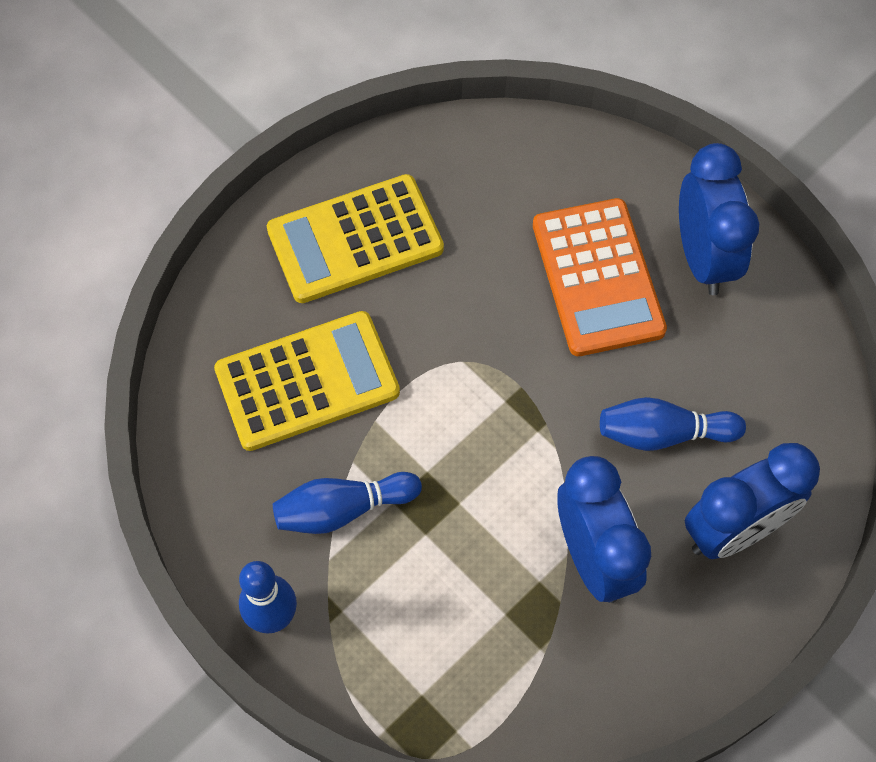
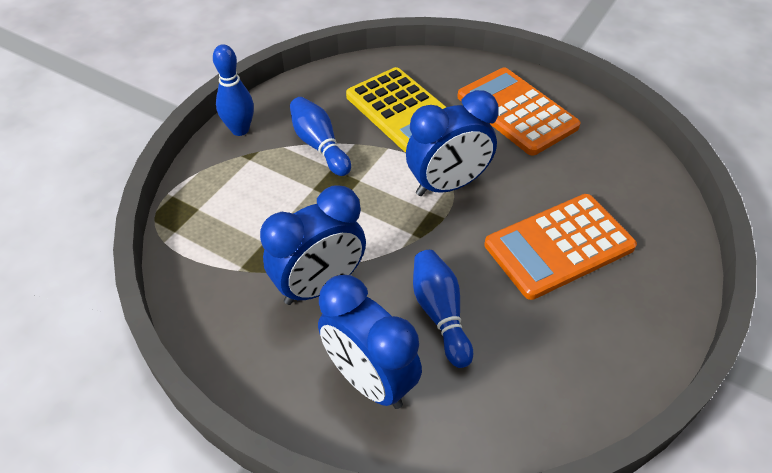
camera: 75 degrees right, 15 degrees down
(355, 240) = (516, 112): yellow calculator -> orange calculator
(703, 257) = (618, 315): blue clock -> blue clock (447, 185)

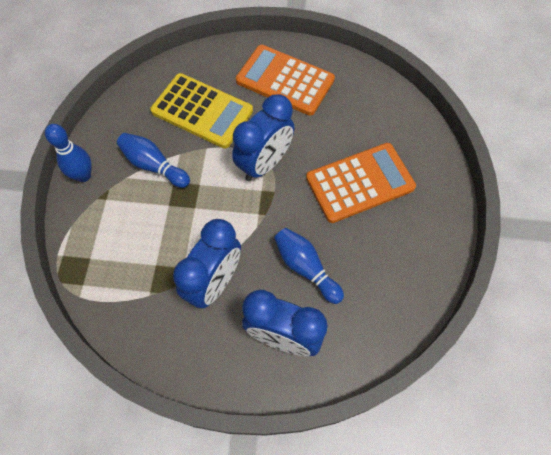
camera: 25 degrees left, 15 degrees up
(559, 246) = (360, 183): orange calculator -> orange calculator turned 150 degrees counterclockwise

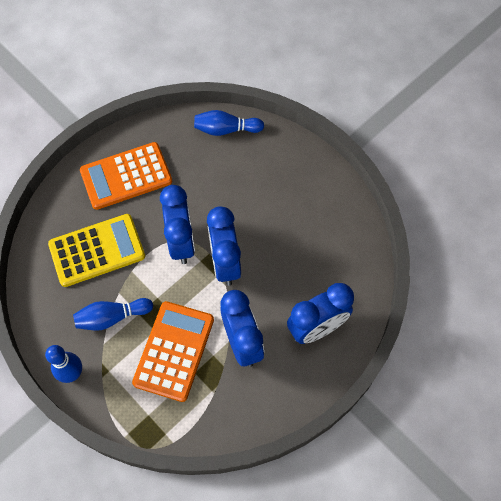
camera: 50 degrees left, 0 degrees up
(276, 211) = (225, 263): none -> blue clock
(305, 268) = (282, 278): blue bowling pin -> blue bowling pin (226, 130)
(360, 183) = (252, 196): orange calculator -> orange calculator (174, 351)

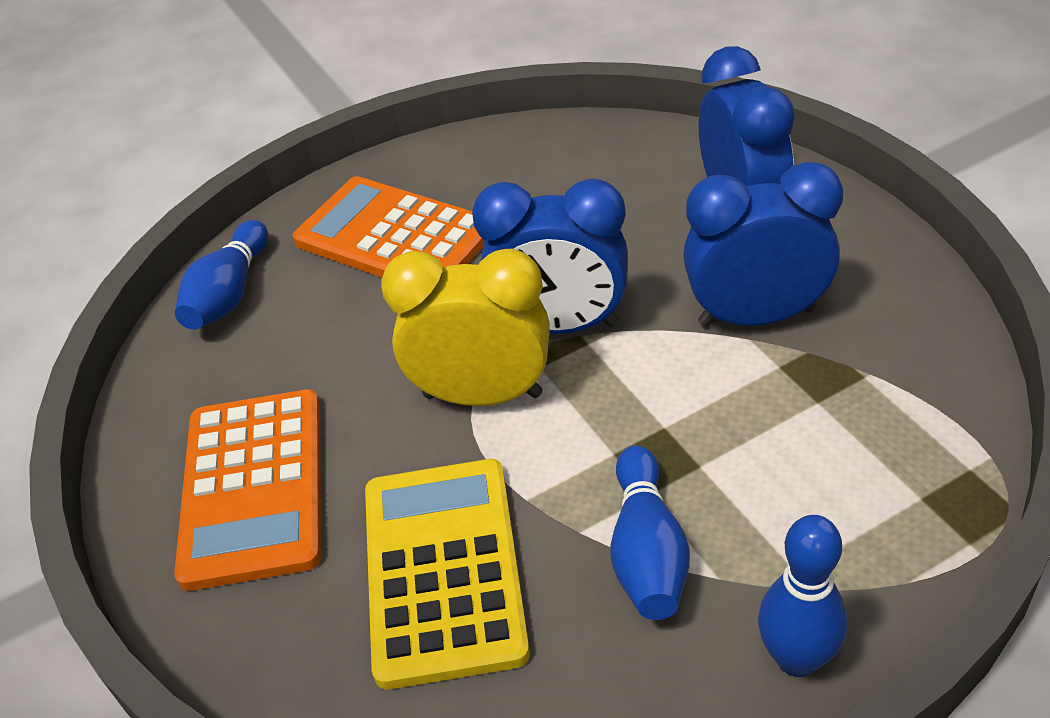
camera: 70 degrees left, 20 degrees down
(174, 351) = (759, 433): orange calculator -> orange calculator (395, 237)
(181, 242) = (482, 395): blue clock -> yellow clock

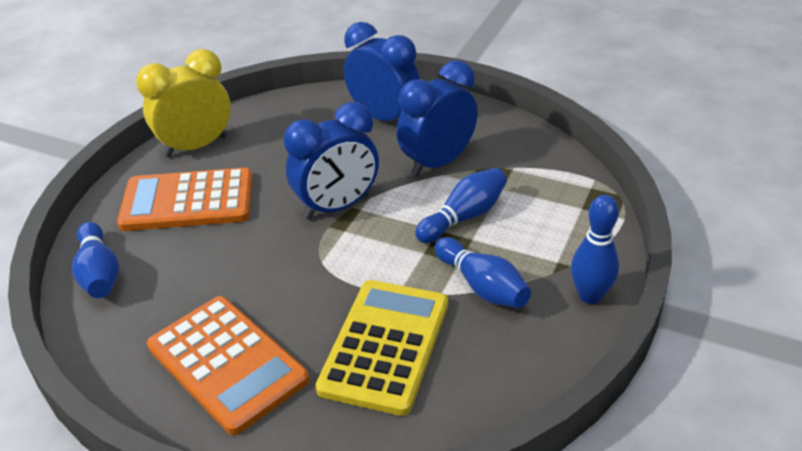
camera: 40 degrees left, 5 degrees down
(443, 570) = (385, 346): yellow calculator -> yellow calculator turned 60 degrees clockwise
(482, 395) = (325, 257): yellow clock -> yellow clock (196, 146)
(718, 424) = (464, 217): none -> blue bowling pin

